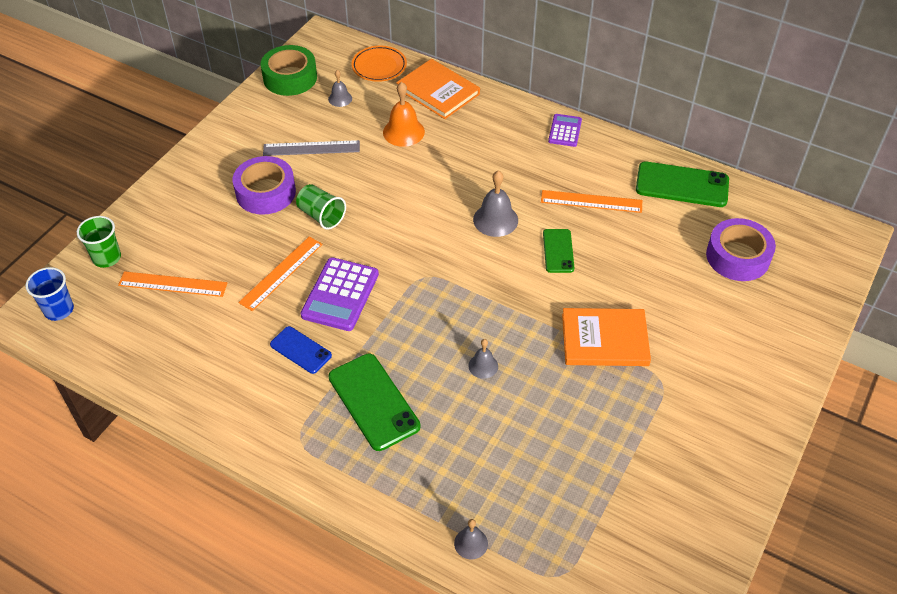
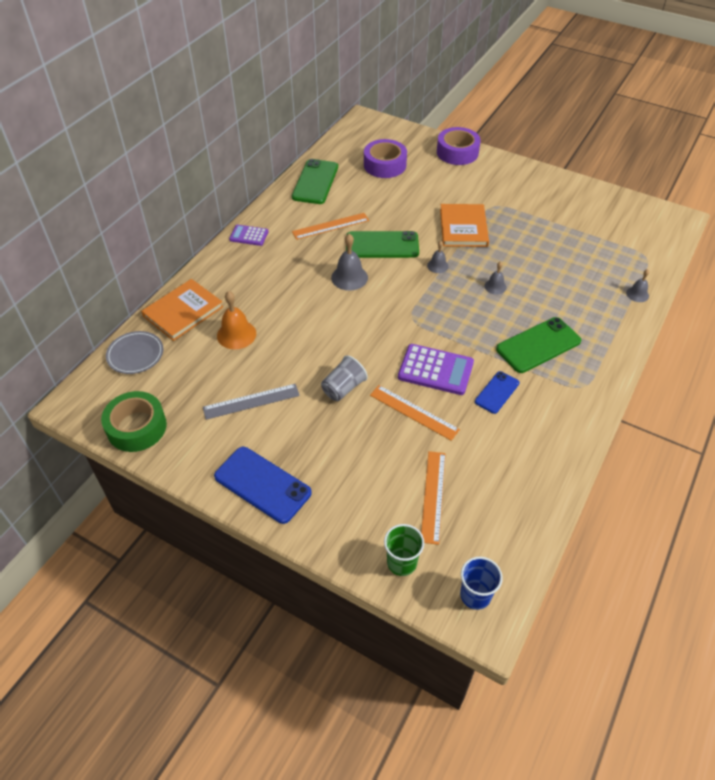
camera: 90 degrees left, 0 degrees up
(211, 161) = (262, 485): none -> blue phone
(266, 192) = (311, 433): purple tape -> purple tape (457, 152)
(311, 148) = (251, 401): grey ruler -> grey ruler turned 75 degrees clockwise
(321, 216) = (343, 388): green cup -> grey cup
(340, 98) = (180, 383): grey bell -> grey bell (437, 266)
(379, 66) = (135, 355): orange plate -> grey plate
(558, 251) = (382, 245): green phone -> green phone, size x1.70
(591, 201) = (330, 226): orange ruler -> orange ruler turned 60 degrees clockwise

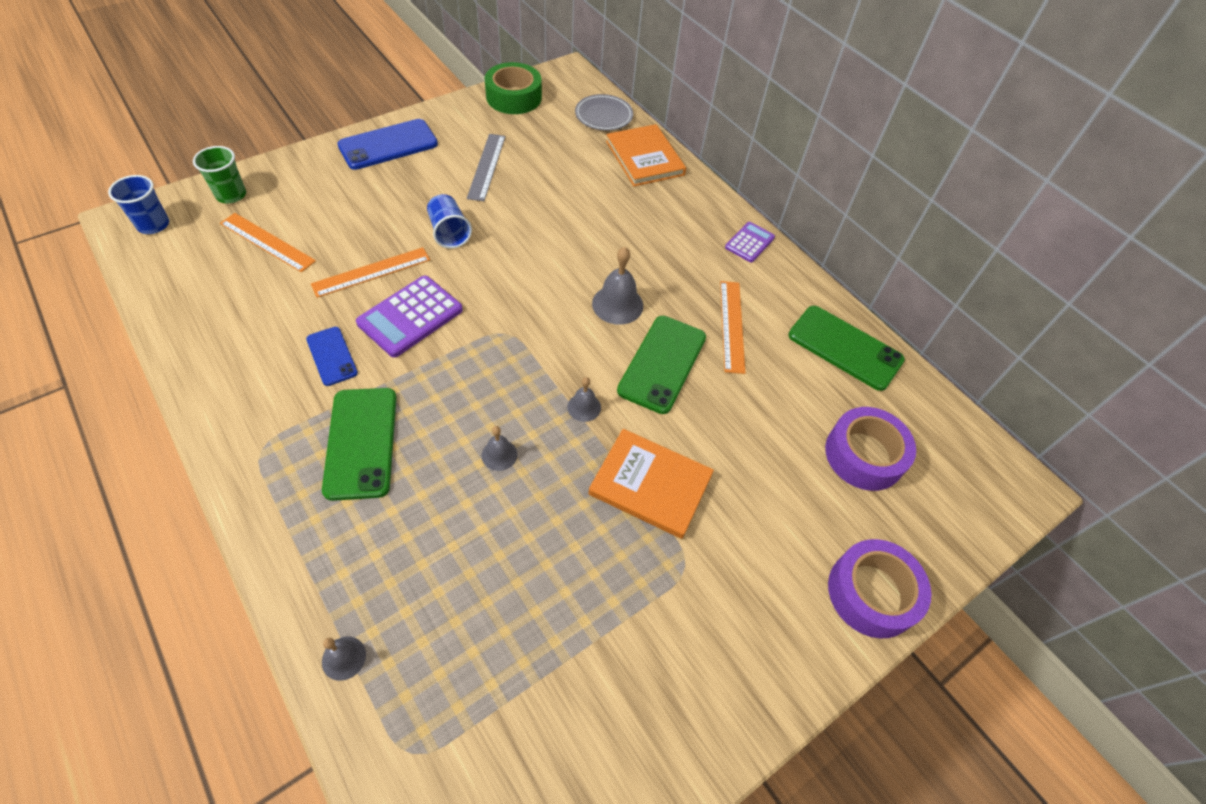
camera: 110 degrees right, 5 degrees up
(236, 334) = (584, 183): orange bell -> none
(343, 388) = (449, 232): grey cup -> blue cup

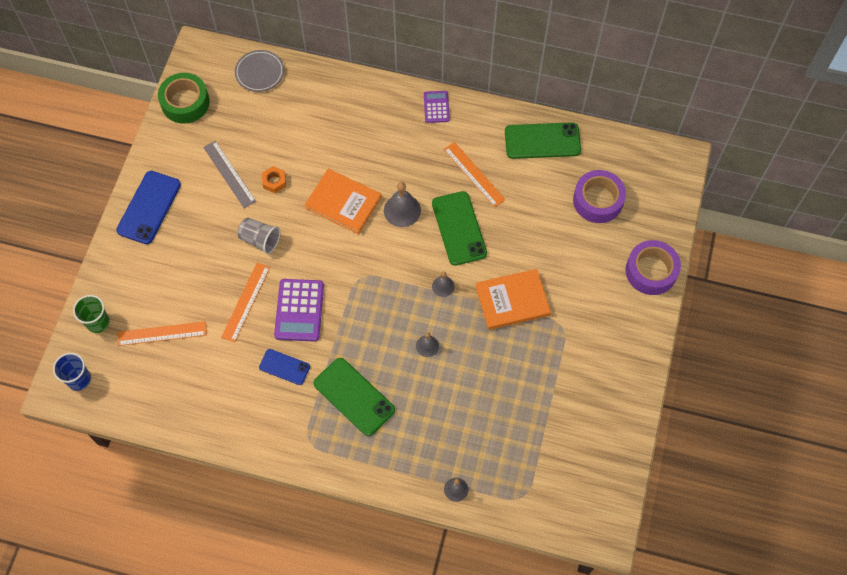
camera: 35 degrees left, 10 degrees up
(449, 232) = (260, 240): blue cup -> grey cup
(519, 198) = (274, 181): none -> orange nut
(645, 158) = (319, 89): orange book -> orange book (343, 202)

